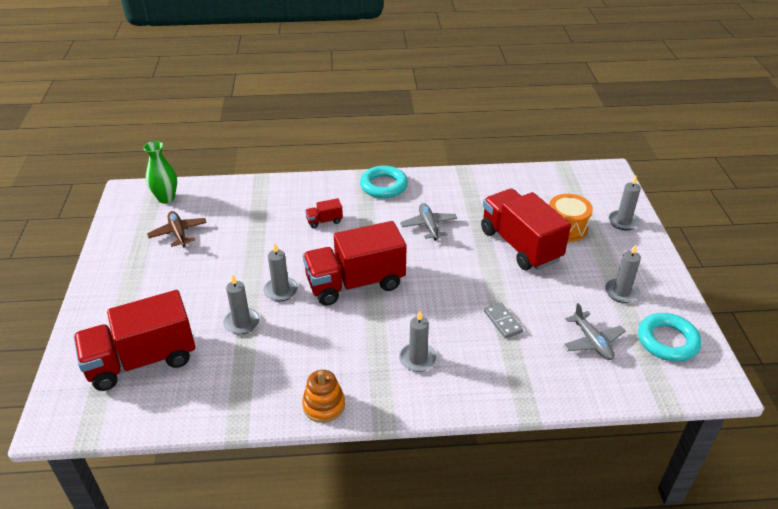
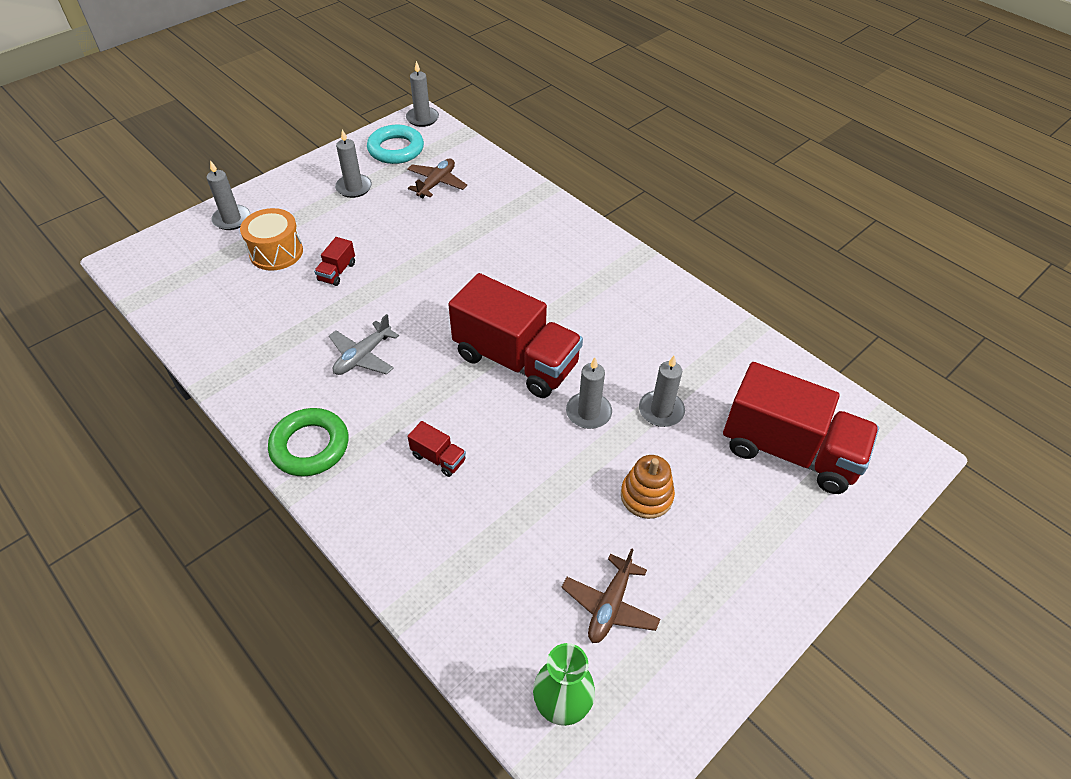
camera: 130 degrees left, 10 degrees up
(324, 405) = (671, 291): orange stacking toy -> orange stacking toy (646, 496)
(384, 186) = (310, 446): turquoise ring -> green ring
(418, 359) = (563, 265): grey candle -> grey candle (422, 118)
(503, 322) = (464, 237): grey domino -> none
(520, 245) = (337, 272): red truck -> red truck, size x0.41
(592, 341) = (436, 183): grey plane -> brown plane

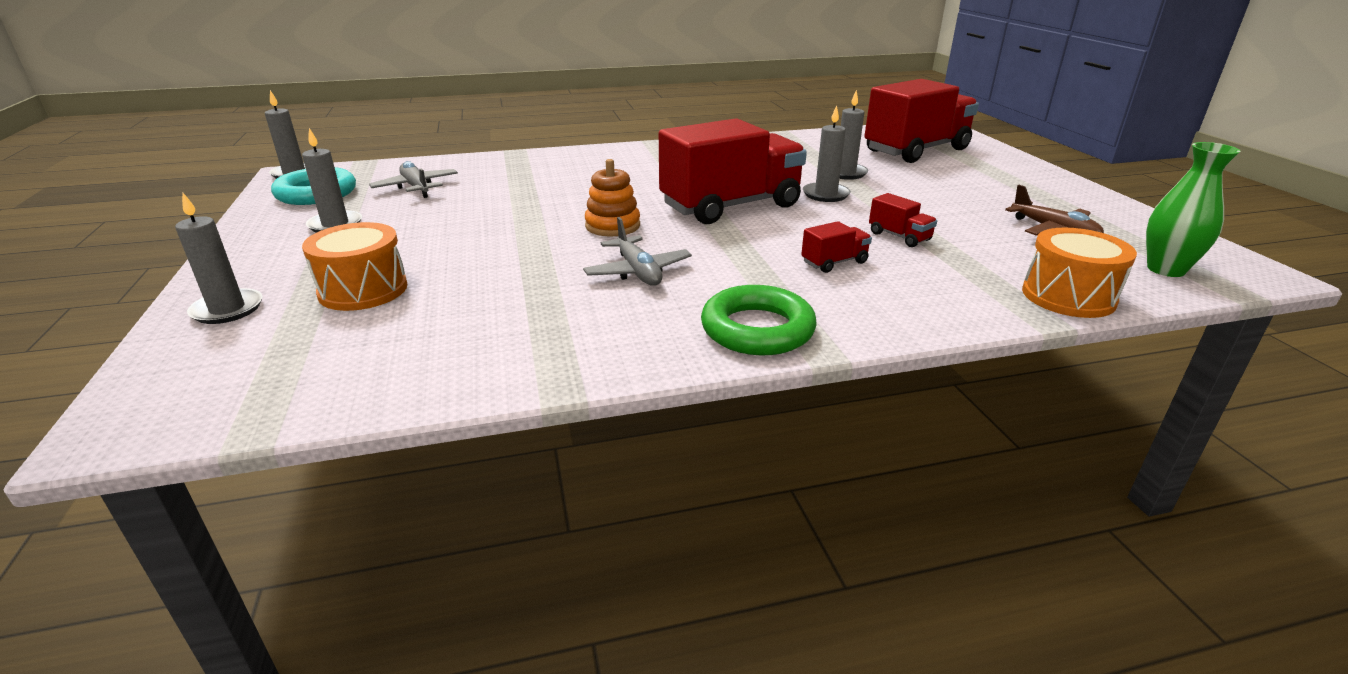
camera: 60 degrees left, 20 degrees down
(337, 272) = (470, 260): red truck -> red truck (899, 236)
(436, 183) = (416, 187): brown plane -> grey plane
(456, 626) = (1068, 296): none -> orange drum
(646, 496) = (936, 196): orange stacking toy -> orange stacking toy (612, 226)

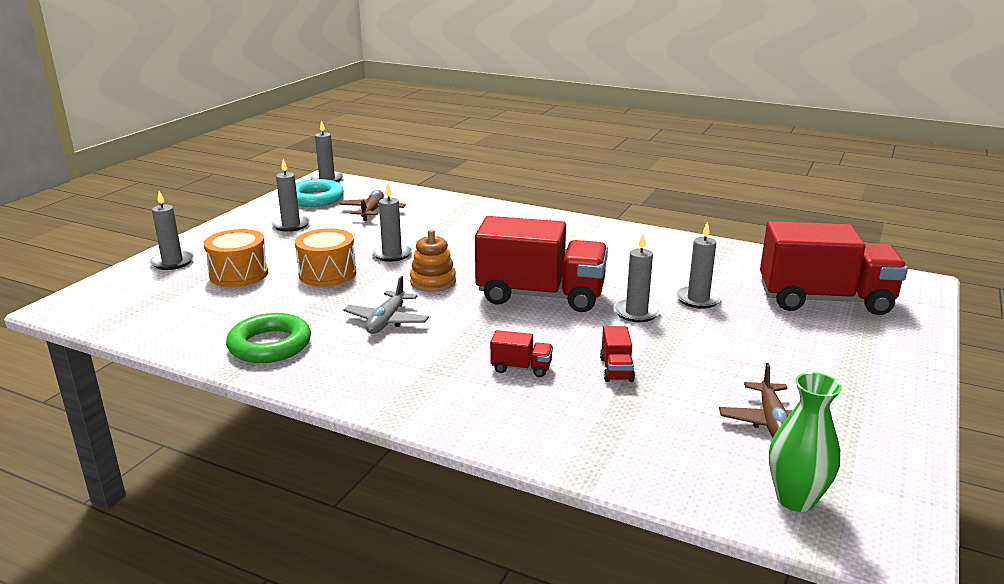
camera: 40 degrees right, 5 degrees down
(416, 187) = (372, 211): grey plane -> brown plane
(519, 216) = (392, 254): none -> grey candle
(757, 329) = (379, 388): green ring -> green ring (270, 345)
(1068, 296) = (642, 473): orange drum -> orange drum (327, 273)

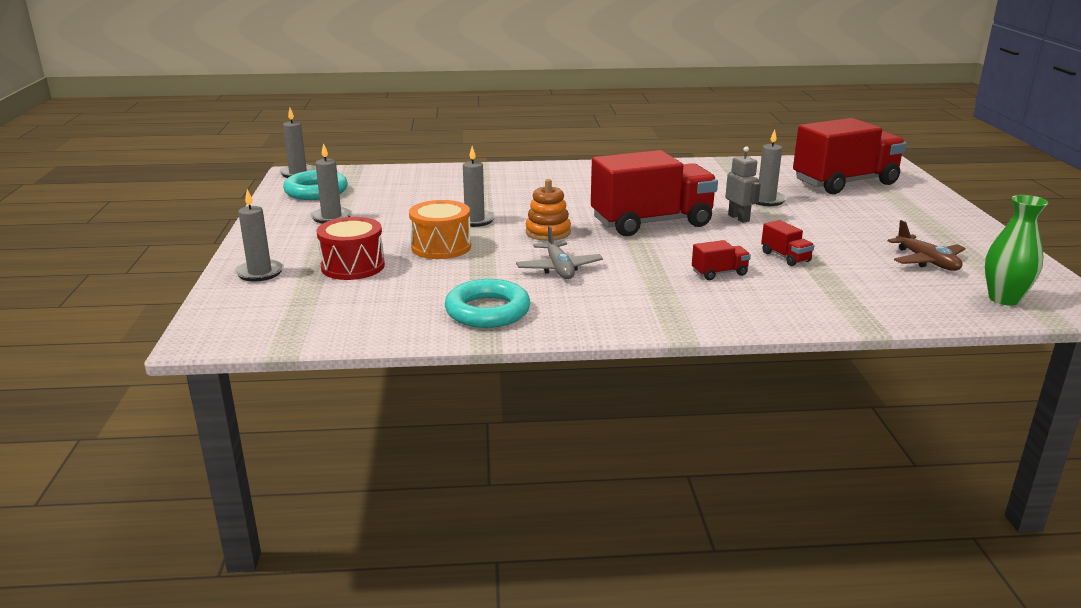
camera: 30 degrees left, 0 degrees up
(239, 274) = (353, 266): orange drum -> red drum
(270, 345) = (487, 311): green ring -> turquoise ring
(372, 211) = (394, 191): brown plane -> none
(636, 312) = (739, 218): grey candle -> grey robot

